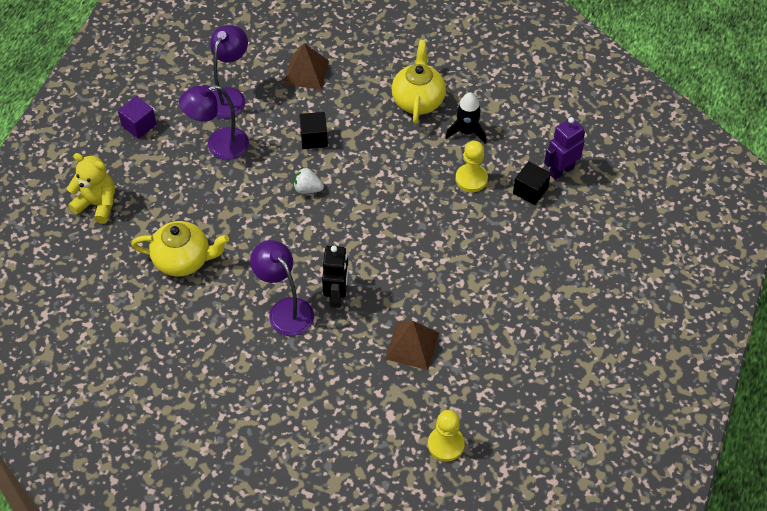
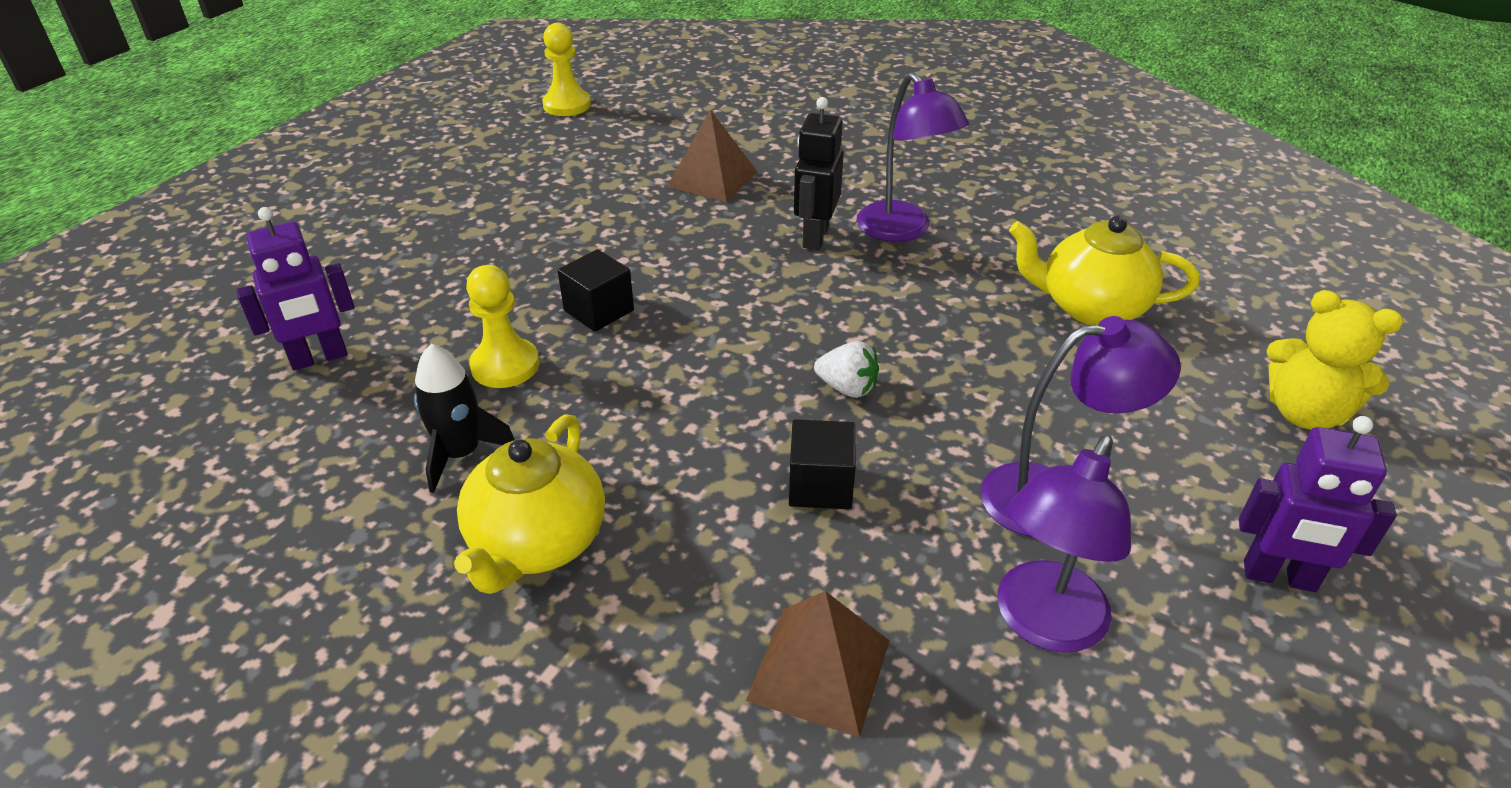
camera: 170 degrees left, 15 degrees down
(139, 125) = (1279, 577): purple cube -> purple robot
(446, 444) = (701, 103): yellow pawn -> yellow pawn (567, 105)
(530, 191) = (404, 334): black cube -> black cube (599, 310)

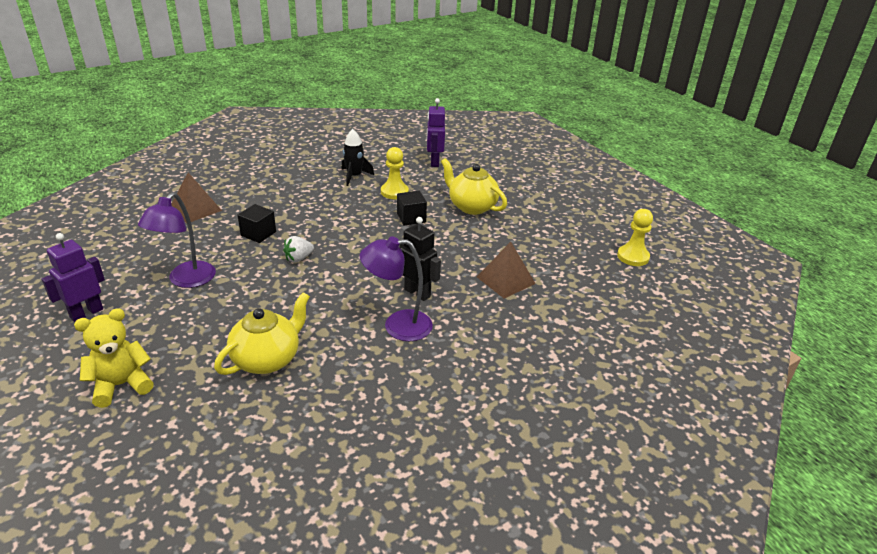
camera: 115 degrees right, 5 degrees down
(537, 543) = (299, 180): yellow teapot -> yellow teapot (471, 206)
(1043, 624) = (150, 252): purple lamp -> none

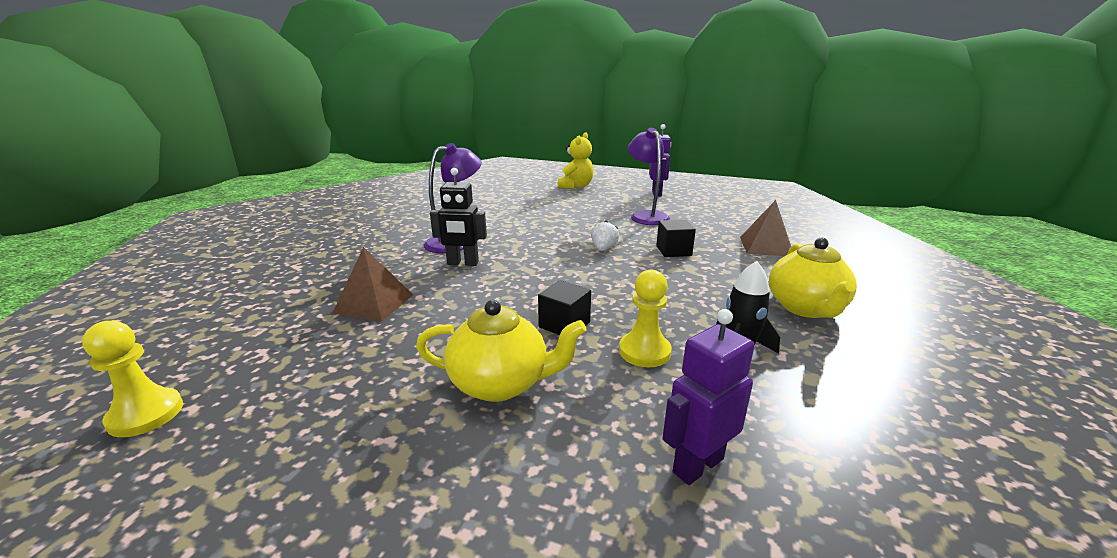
camera: 145 degrees right, 10 degrees down
(267, 359) = (521, 208): yellow teapot -> yellow teapot (806, 308)
(434, 162) = (697, 465): purple robot -> purple robot turned 90 degrees counterclockwise

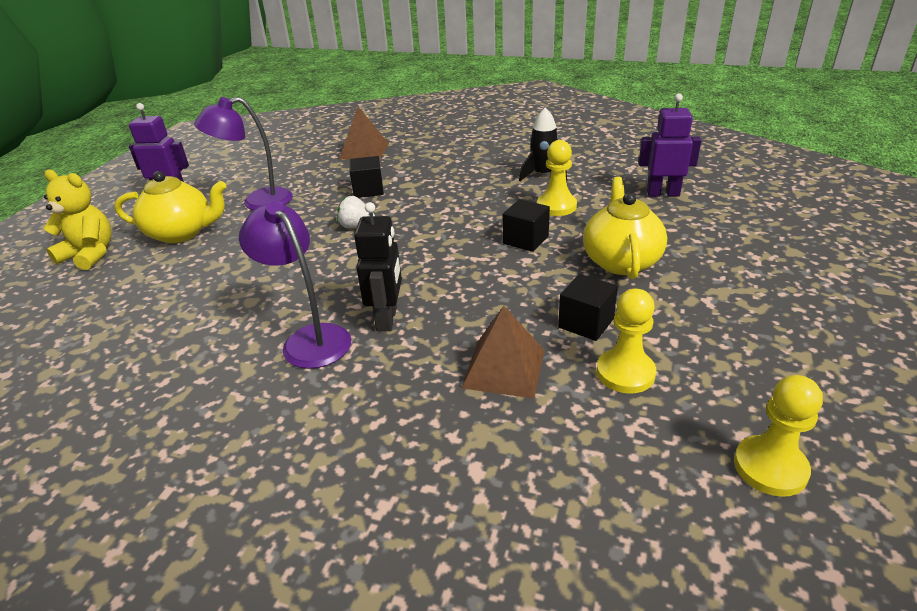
camera: 90 degrees left, 10 degrees up
(321, 357) = (625, 373): none -> yellow pawn
(402, 345) = (586, 323): none -> black cube
(697, 465) = (663, 193): purple robot -> purple robot turned 135 degrees clockwise
(806, 308) = (480, 149): yellow teapot -> yellow teapot (182, 233)

